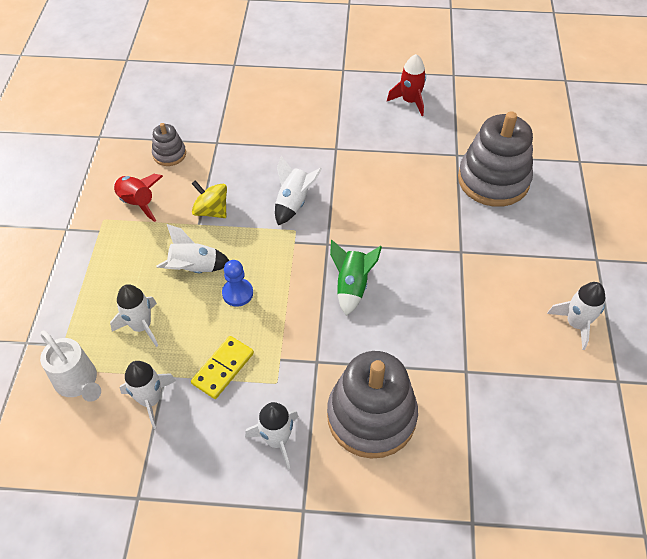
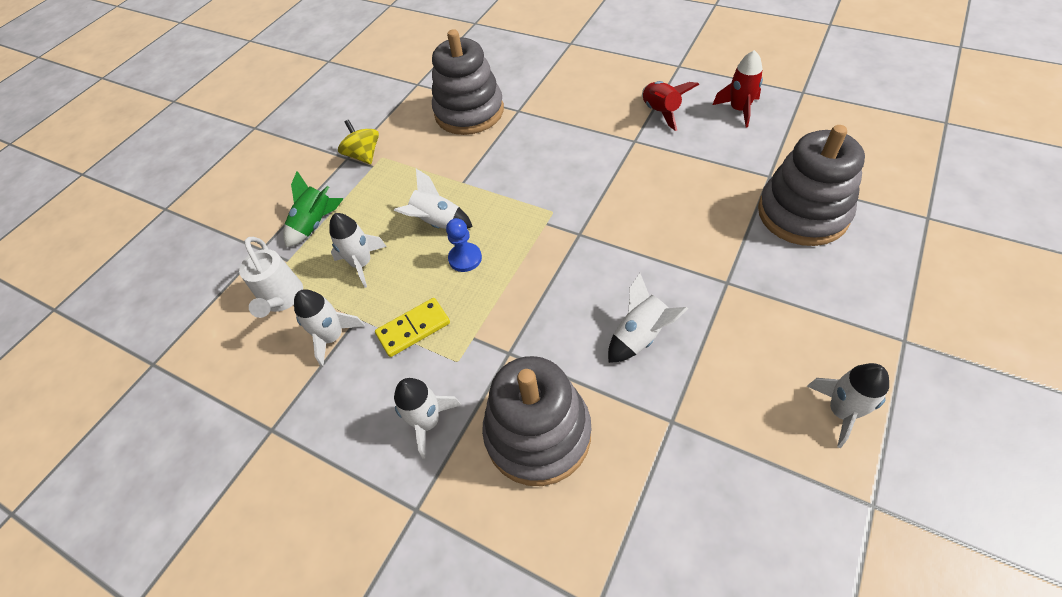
camera: 30 degrees right, 0 degrees up
(138, 203) = (418, 149): red rocket -> red rocket (661, 112)
(169, 154) = (469, 112): grey stacking toy -> grey stacking toy, size x2.08
(211, 211) = (481, 173): yellow spinning top -> yellow spinning top (364, 155)
(294, 203) = (564, 184): white rocket -> white rocket (640, 336)
(352, 286) = (584, 285): green rocket -> green rocket (315, 224)

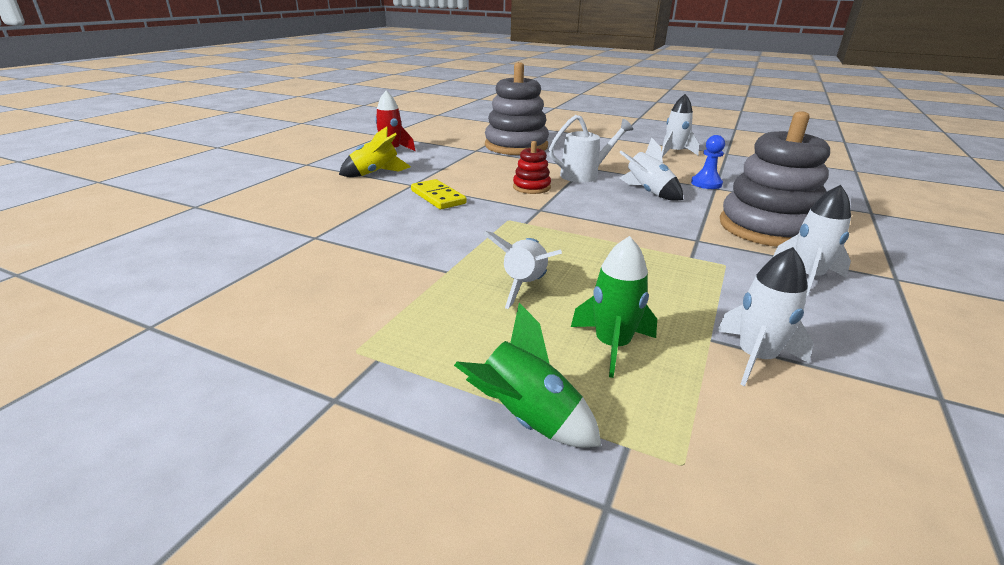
camera: 100 degrees left, 25 degrees down
(282, 299) = (720, 434): white watering can -> white watering can (584, 175)
(362, 264) = (612, 345): white rocket -> green rocket
(364, 155) = (339, 374): yellow spinning top -> none
(413, 328) = (701, 293): yellow domino -> yellow domino (438, 197)
(465, 258) = (583, 265): blue pawn -> blue pawn (706, 184)
(469, 112) = (289, 271): grey stacking toy -> none
(641, 228) = (531, 187): none -> red stacking toy
(661, 112) = (375, 173): red rocket -> yellow rocket

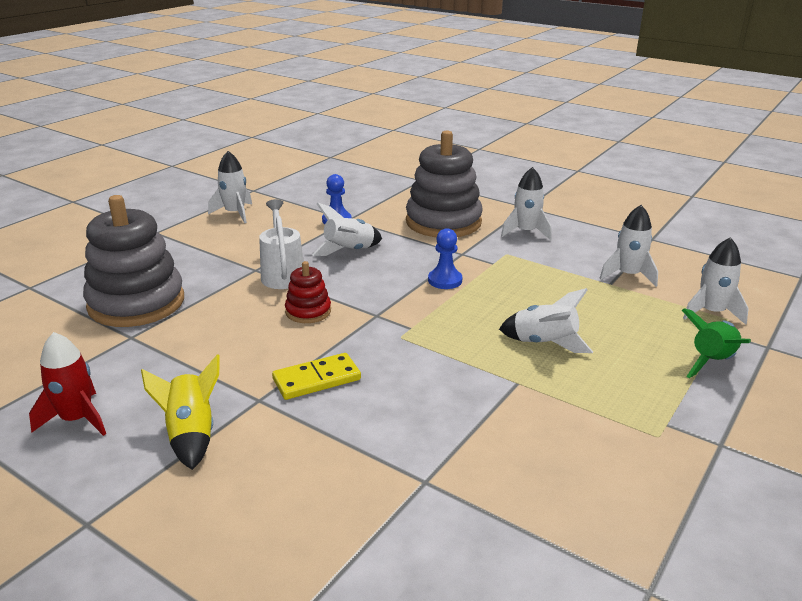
camera: 80 degrees left, 0 degrees up
(612, 345) = (625, 319): green rocket -> none
(626, 233) = (445, 280): none -> blue pawn
(693, 442) = (711, 312): none -> white rocket

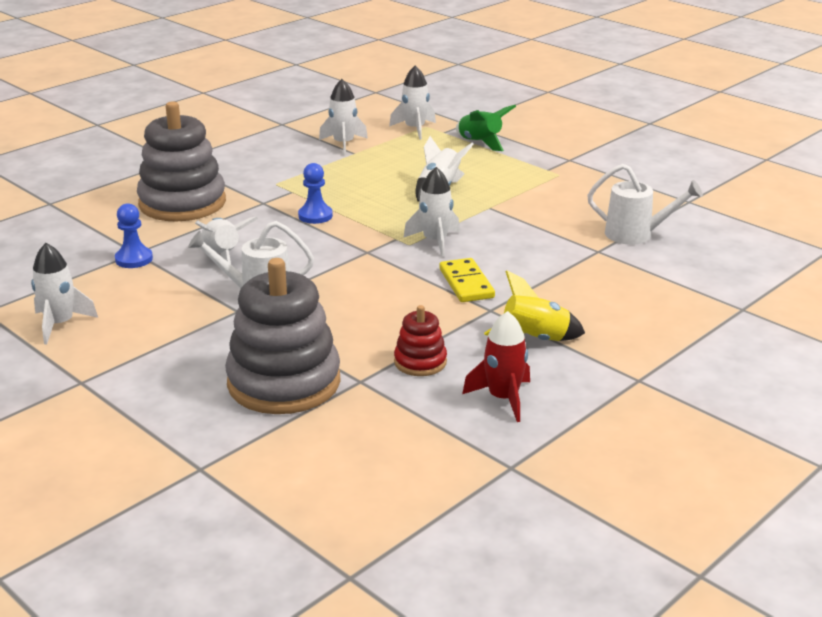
camera: 80 degrees left, 0 degrees up
(308, 311) = (347, 283): red stacking toy -> red stacking toy (420, 362)
(489, 520) = (636, 235): none -> white watering can
(526, 232) = (234, 169): white rocket -> white rocket (435, 241)

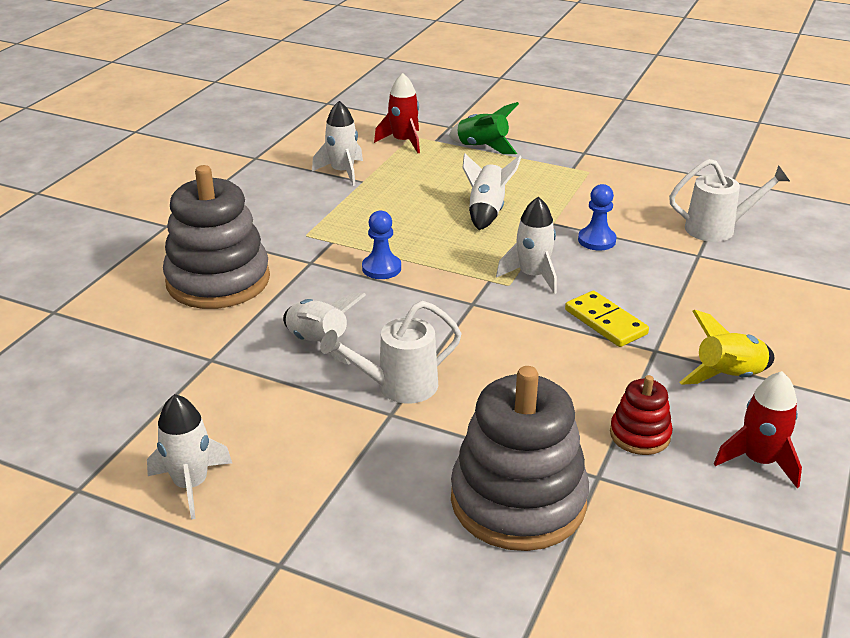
camera: 20 degrees left, 5 degrees up
(134, 259) = (216, 369): blue pawn -> blue pawn (596, 240)
(415, 129) = (403, 141): white rocket -> red rocket

